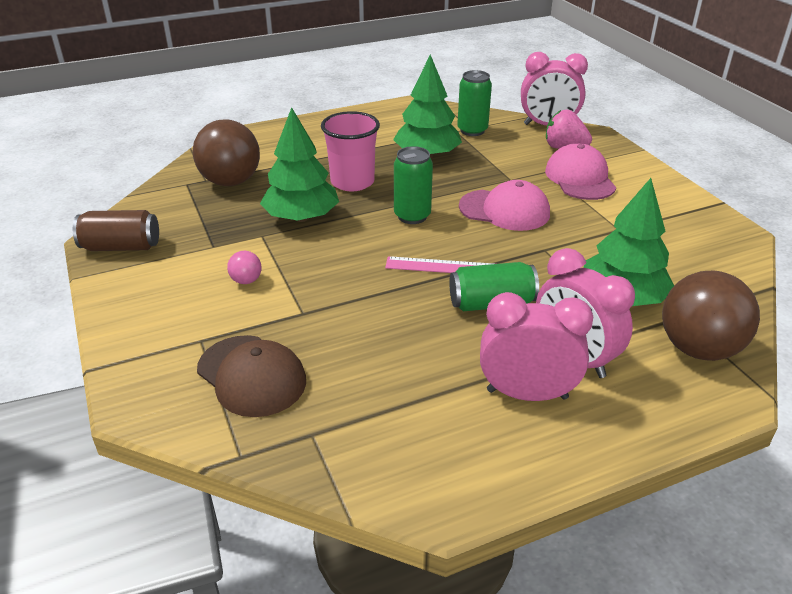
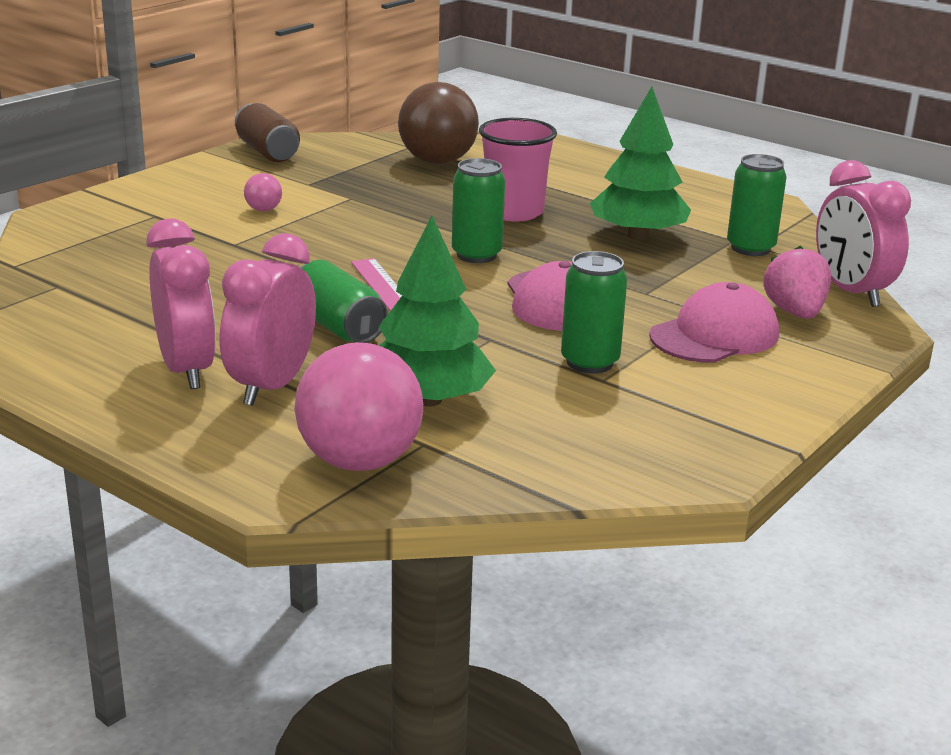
camera: 60 degrees right, 10 degrees down
(251, 375) = (120, 245): brown cap -> none
(301, 217) = (406, 206): green tree -> none
(595, 226) = (590, 362): none -> green can
(698, 349) = (359, 461): brown ball -> pink ball

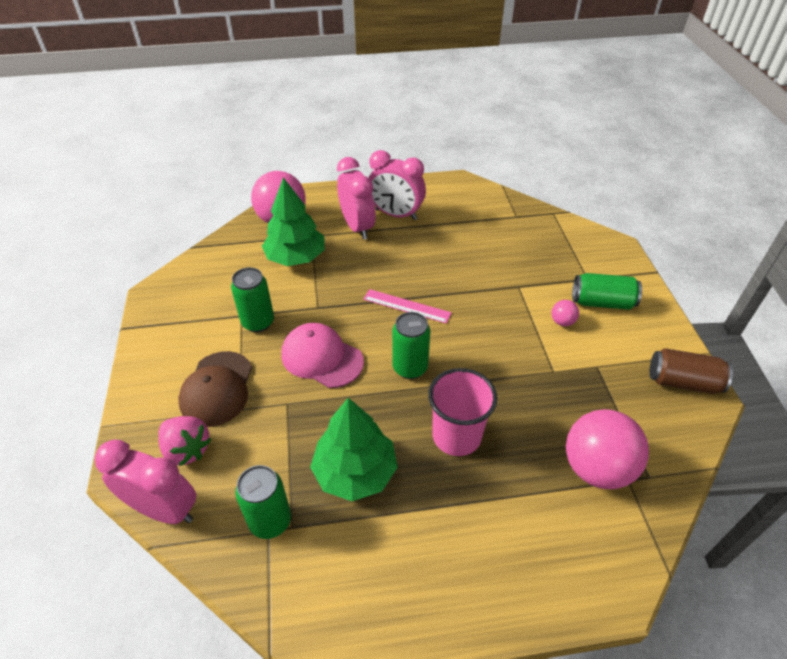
camera: 135 degrees right, 20 degrees up
(338, 326) = (385, 269): green can -> green can (602, 302)
(437, 161) = (596, 468): brown ball -> pink ball
(714, 335) = (217, 389): pink cap -> brown cap

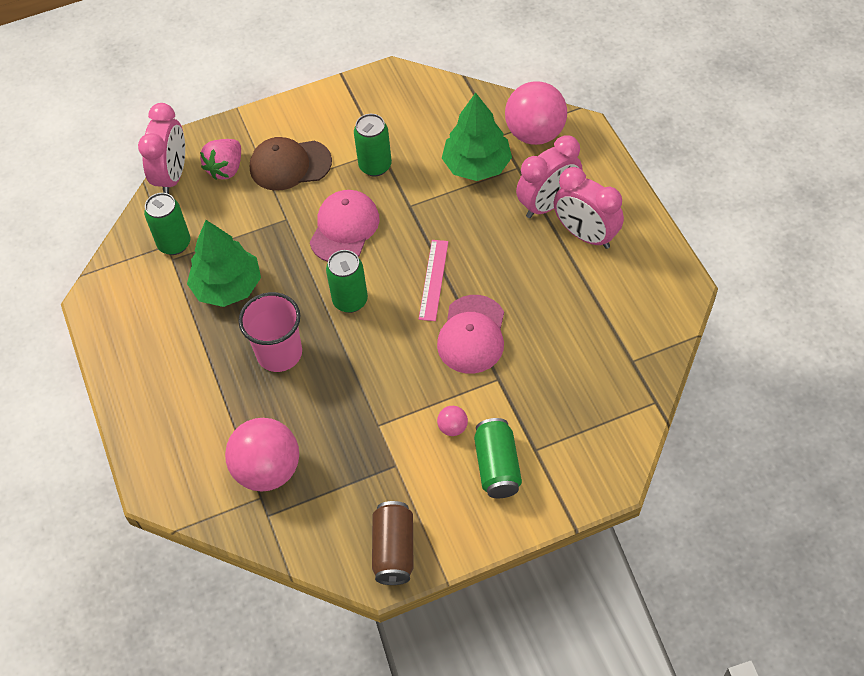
camera: 80 degrees right, 10 degrees up
(396, 214) = (585, 235): pink clock -> pink clock turned 60 degrees counterclockwise
(471, 293) = (472, 335): none -> pink cap

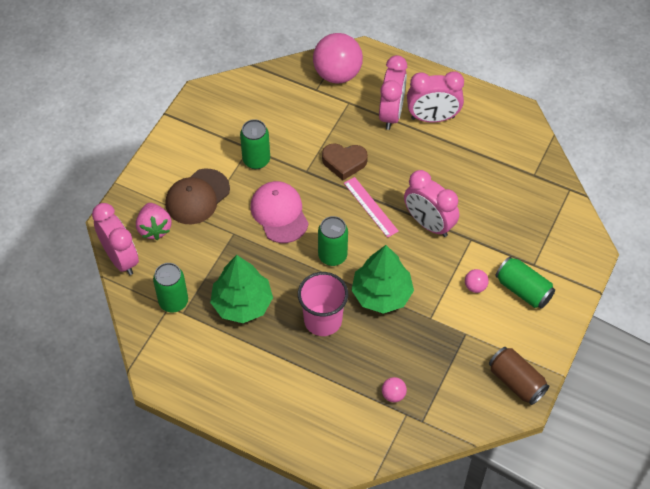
camera: 45 degrees left, 0 degrees up
(268, 470) = (393, 395): pink ball -> pink ball, size x0.43
(453, 221) = (344, 162): none -> brown heart
(472, 335) = (428, 224): pink cap -> pink clock
(476, 165) = (322, 117): green tree -> green tree (381, 294)

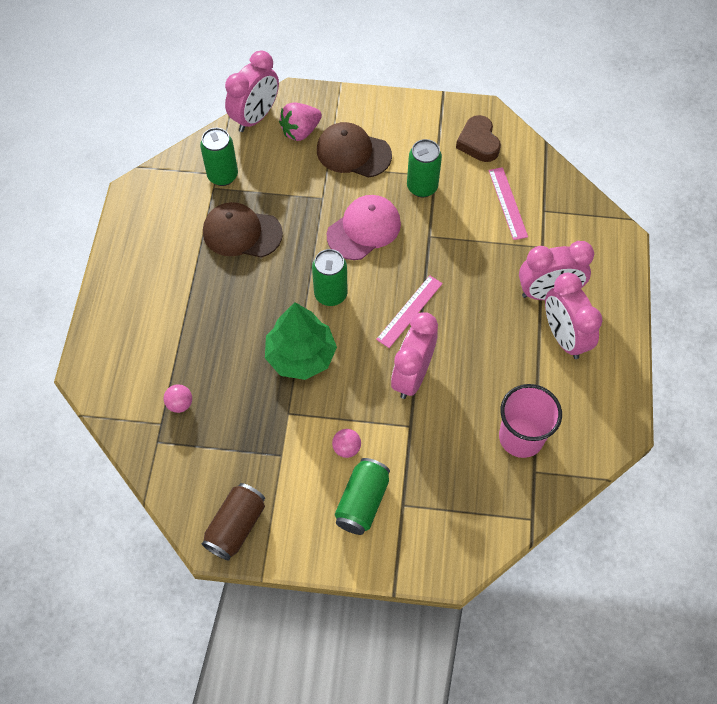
camera: 70 degrees right, 5 degrees up
(242, 303) = (242, 233): green tree -> brown cap
(298, 109) = (507, 203): none -> pink ruler
(323, 320) = (248, 310): pink cup -> pink cup (521, 437)
(337, 74) = (576, 223): pink ball -> none
(344, 162) = (457, 268): brown heart -> brown heart (478, 143)

